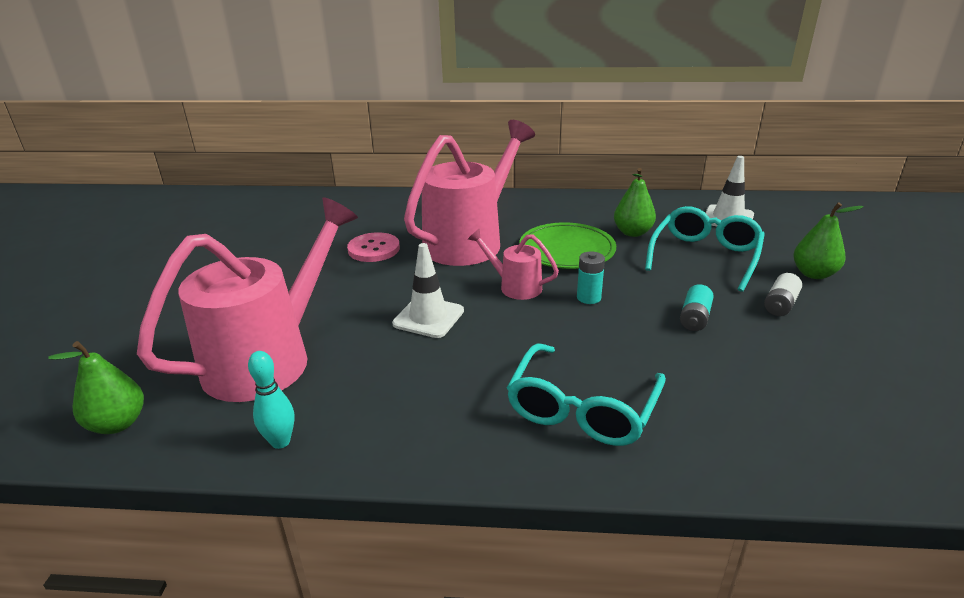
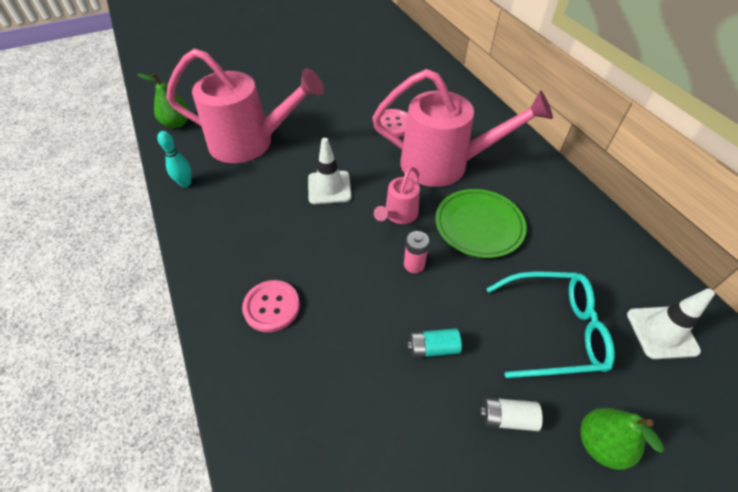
camera: 60 degrees right, 20 degrees up
(515, 286) = (398, 215): pink watering can -> pink watering can turned 150 degrees counterclockwise
(582, 408) = (271, 307): turquoise glasses -> pink button
(588, 298) = (414, 264): turquoise battery -> pink battery
(632, 232) = (551, 260): green pear -> none

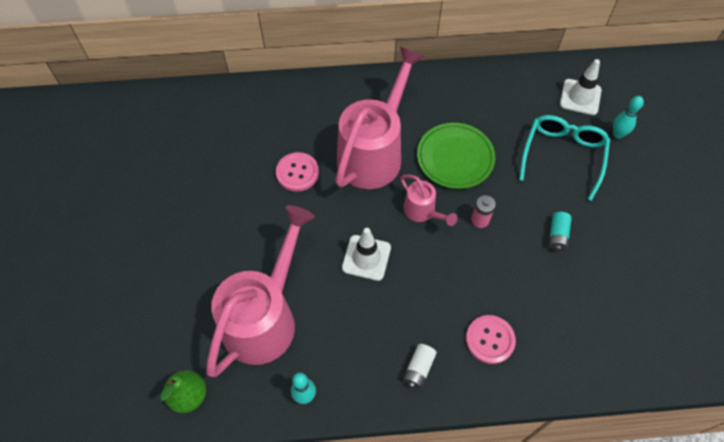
camera: 70 degrees left, 10 degrees up
(507, 418) = (617, 212): white battery -> white battery (419, 369)
(600, 443) = (642, 171): green pear -> none
(639, 394) = (618, 134): none -> turquoise bowling pin

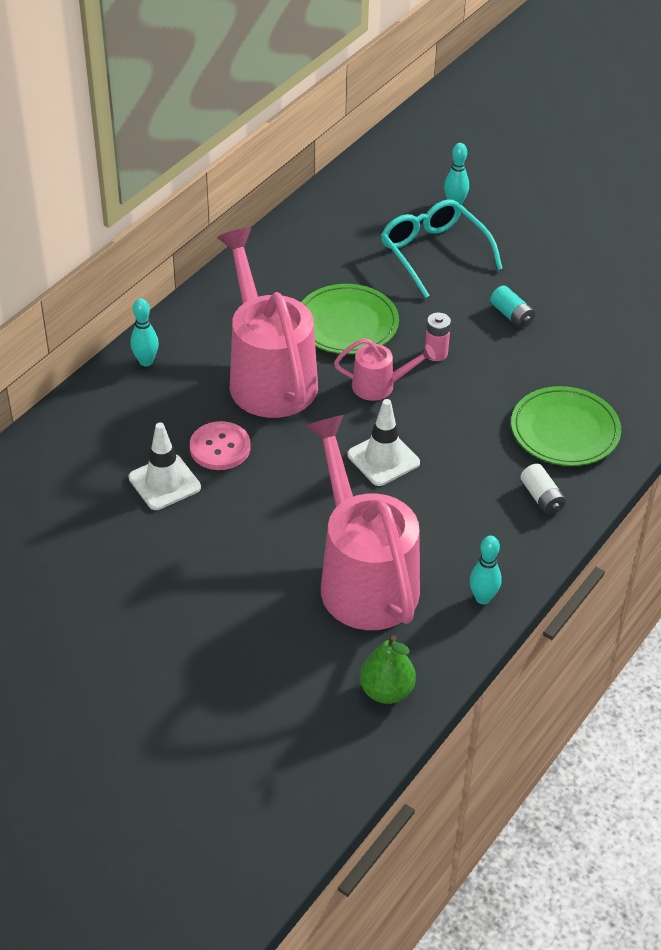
camera: 50 degrees left, 15 degrees down
(327, 91) = (146, 361): none -> turquoise bowling pin
(490, 340) = (565, 430): pink button -> green plate
(580, 97) = (385, 198): white traffic cone -> white traffic cone (164, 482)

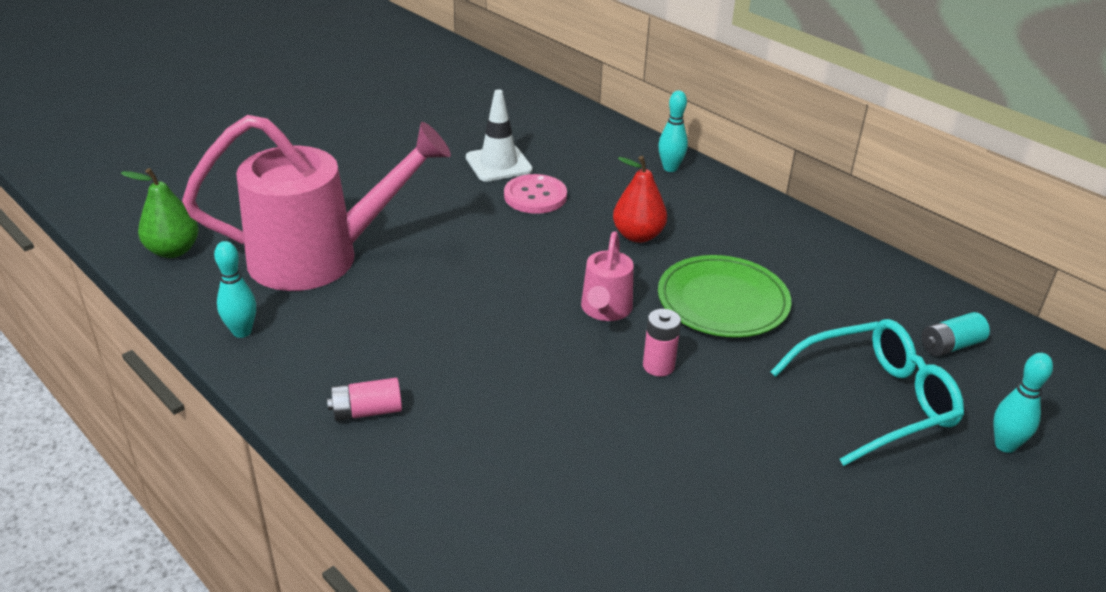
camera: 100 degrees right, 10 degrees down
(268, 375) = (638, 236): pink watering can -> red pear
(383, 459) = (482, 295): white traffic cone -> none
(511, 315) = (734, 457): turquoise battery -> turquoise battery (950, 346)
(542, 497) = (367, 411): white battery -> pink battery
(565, 430) = (480, 462): green plate -> none

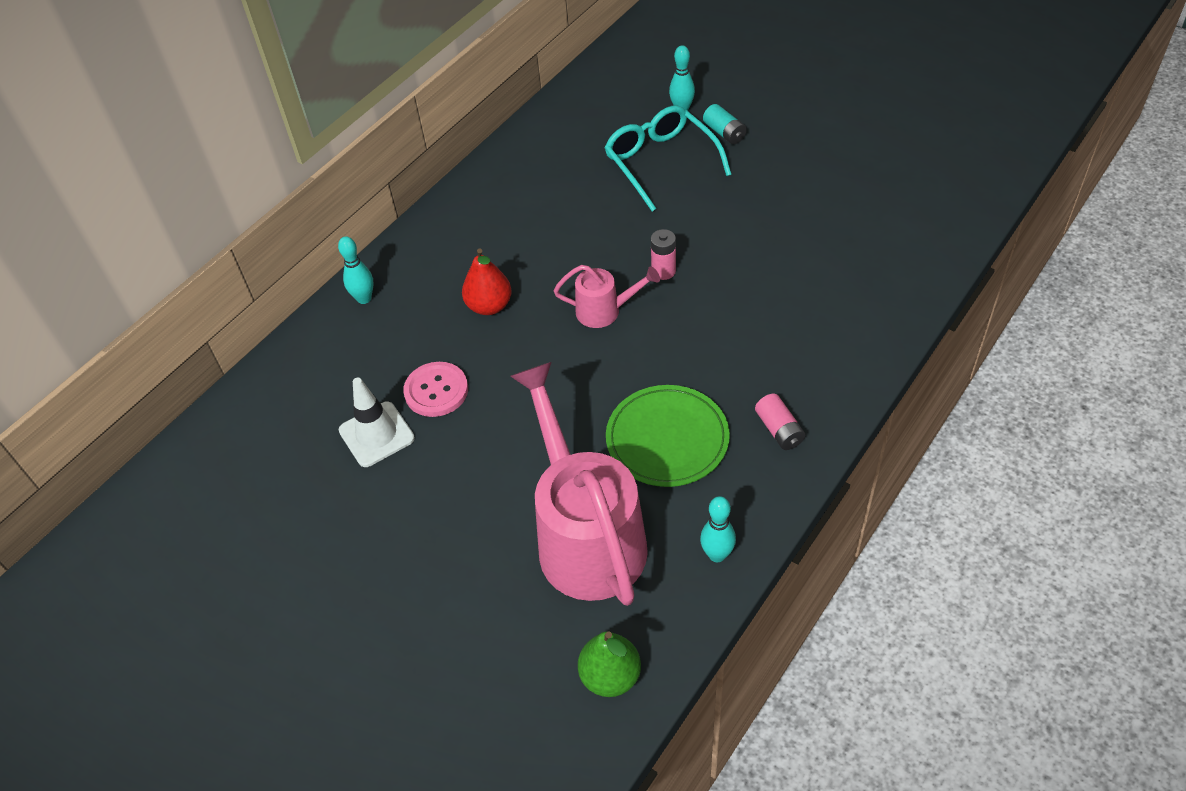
camera: 95 degrees left, 15 degrees up
(722, 301) = (571, 244): green plate -> green plate (667, 439)
(950, 346) = (588, 128): turquoise battery -> turquoise battery (724, 133)

